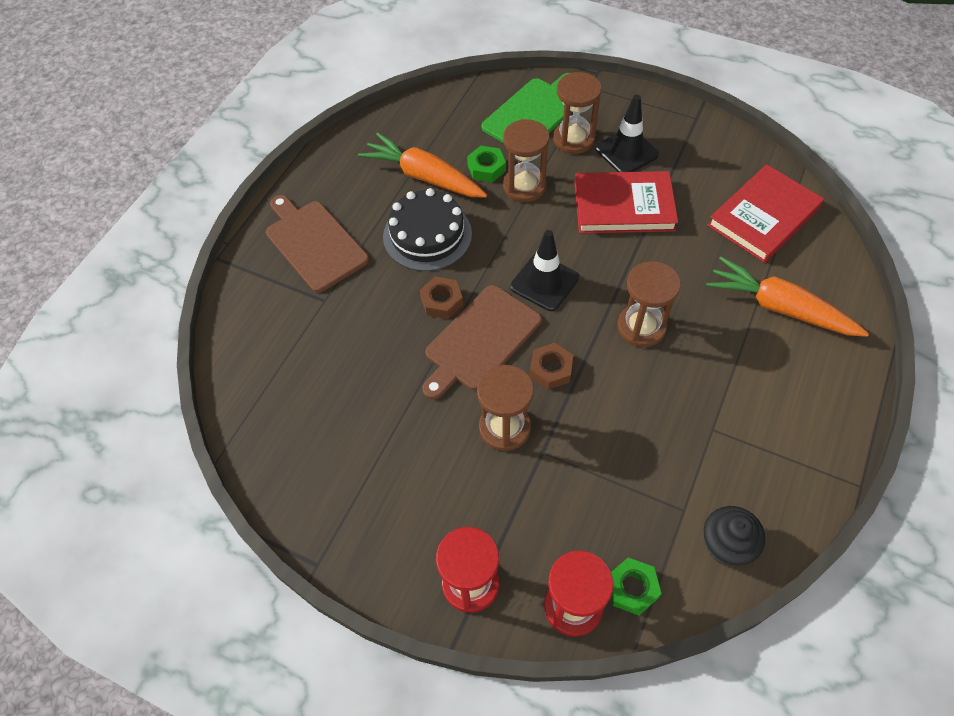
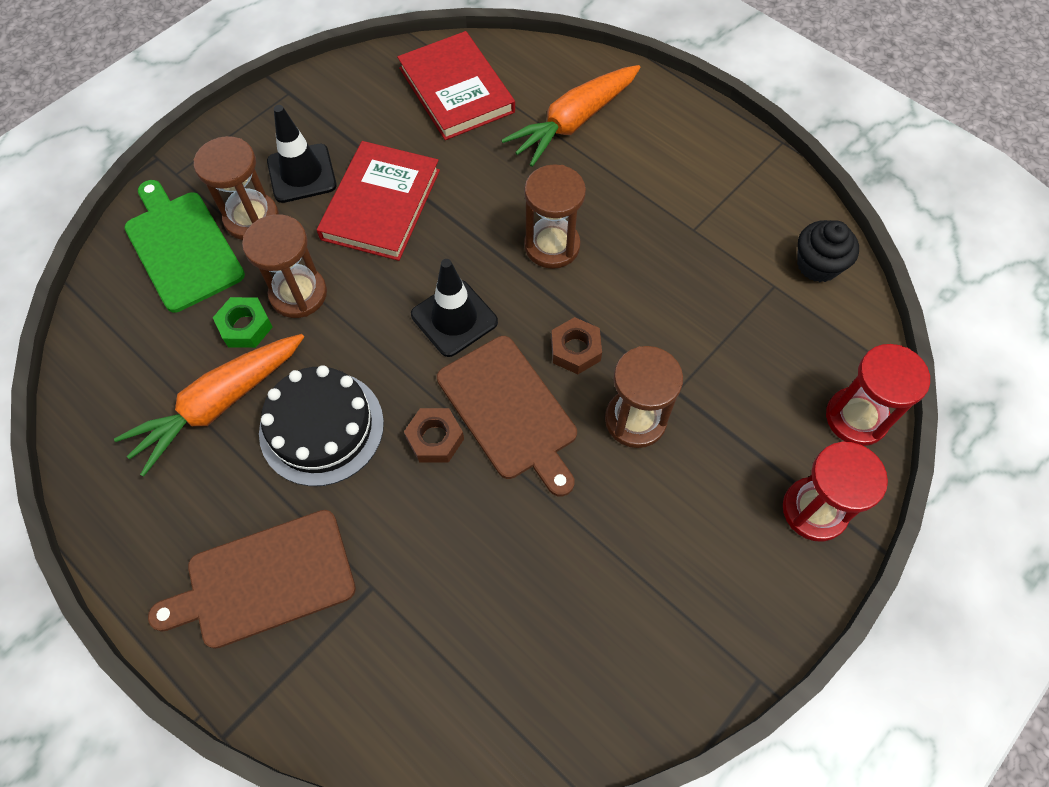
camera: 75 degrees left, 5 degrees up
(632, 588) = (846, 358): green nut -> none

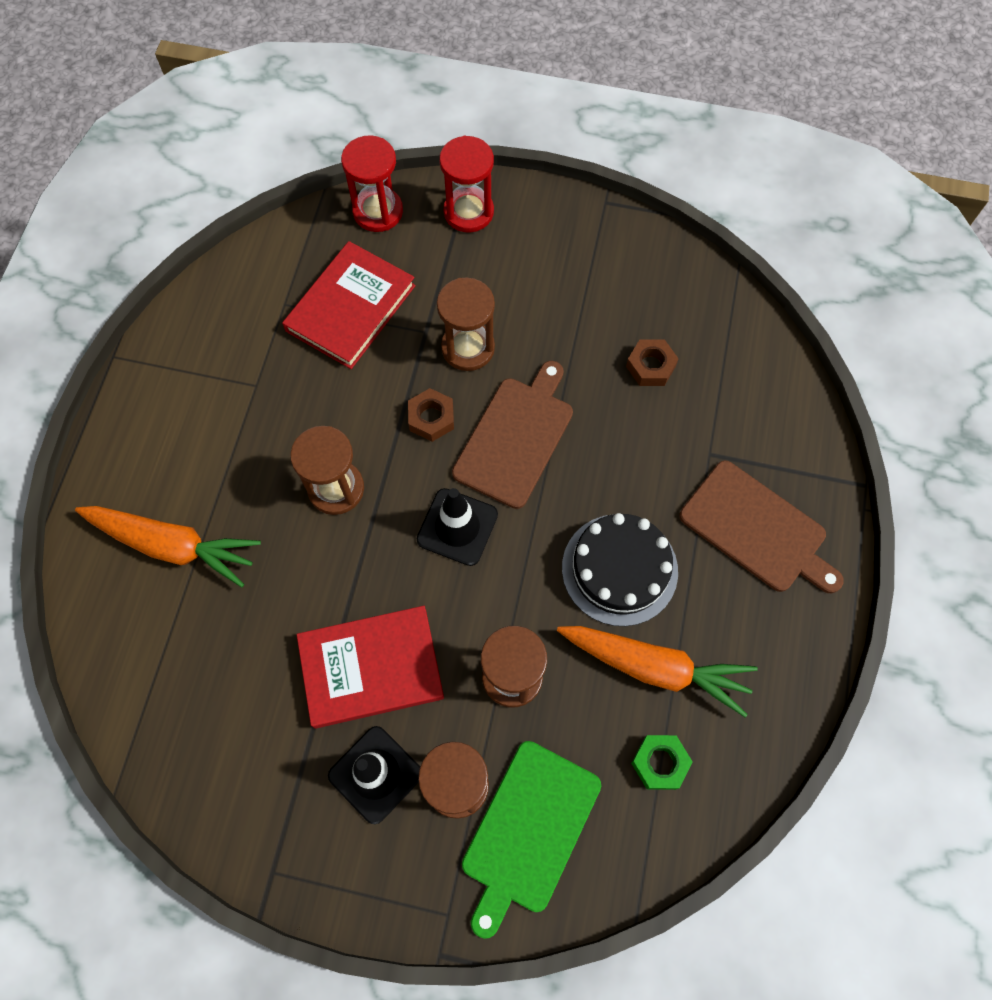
camera: 120 degrees left, 5 degrees up
(245, 326) = (572, 701): green nut -> green nut (660, 763)
(435, 438) = (573, 478): brown nut -> brown nut (650, 366)
(456, 90) = (181, 686): red book -> red book (350, 308)
(817, 265) = (245, 282): black cupcake -> none

